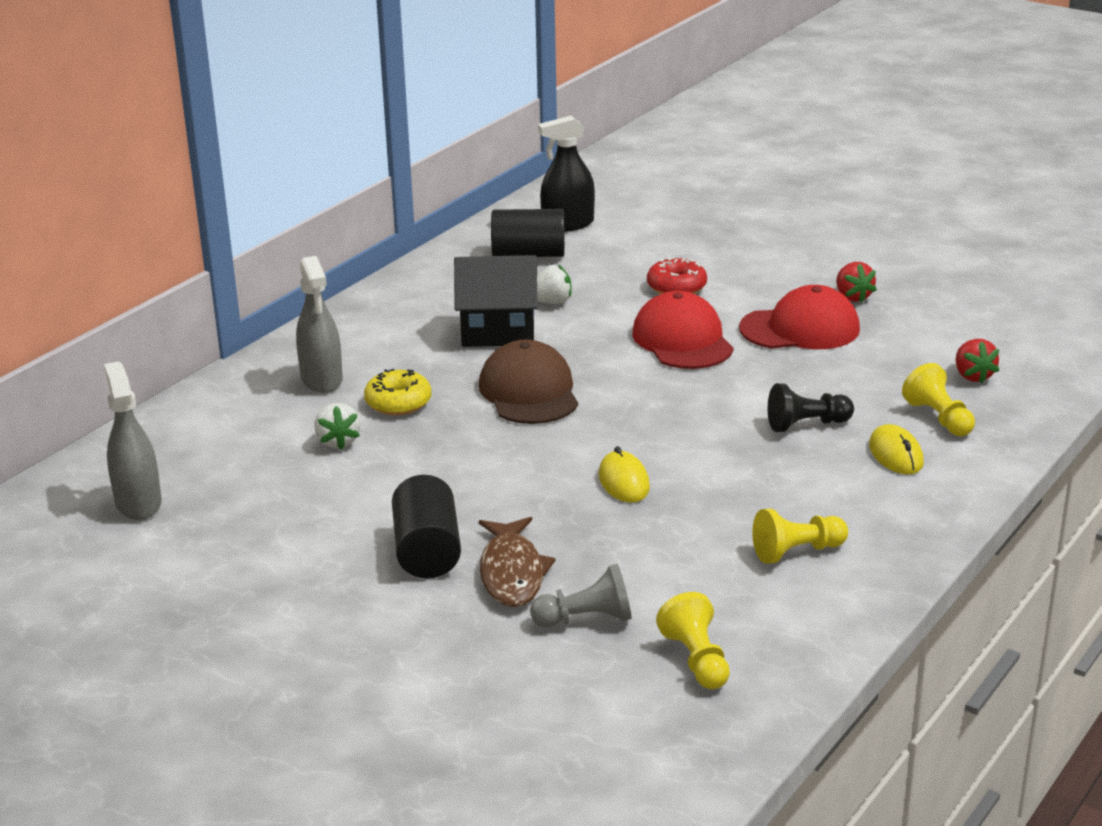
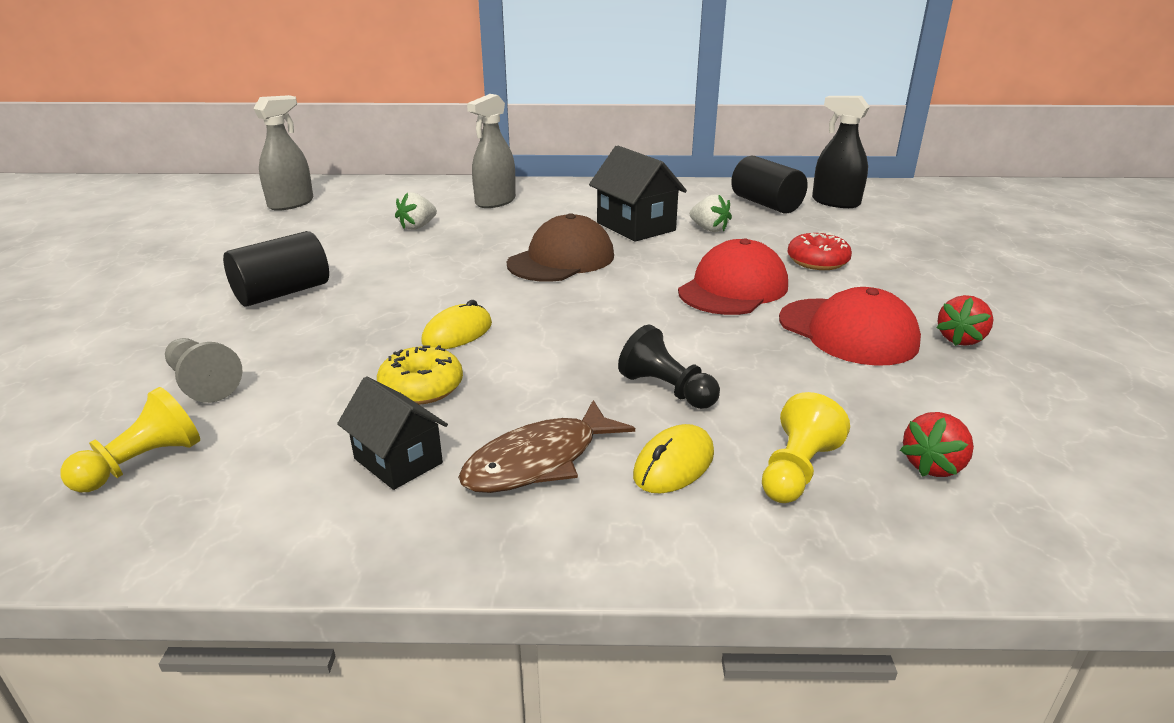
camera: 55 degrees right, 0 degrees up
(398, 403) = (491, 228): yellow donut -> yellow donut (421, 387)
(512, 573) = (268, 331): brown fish -> brown fish (539, 461)
(797, 552) = (398, 461): yellow pawn -> black house

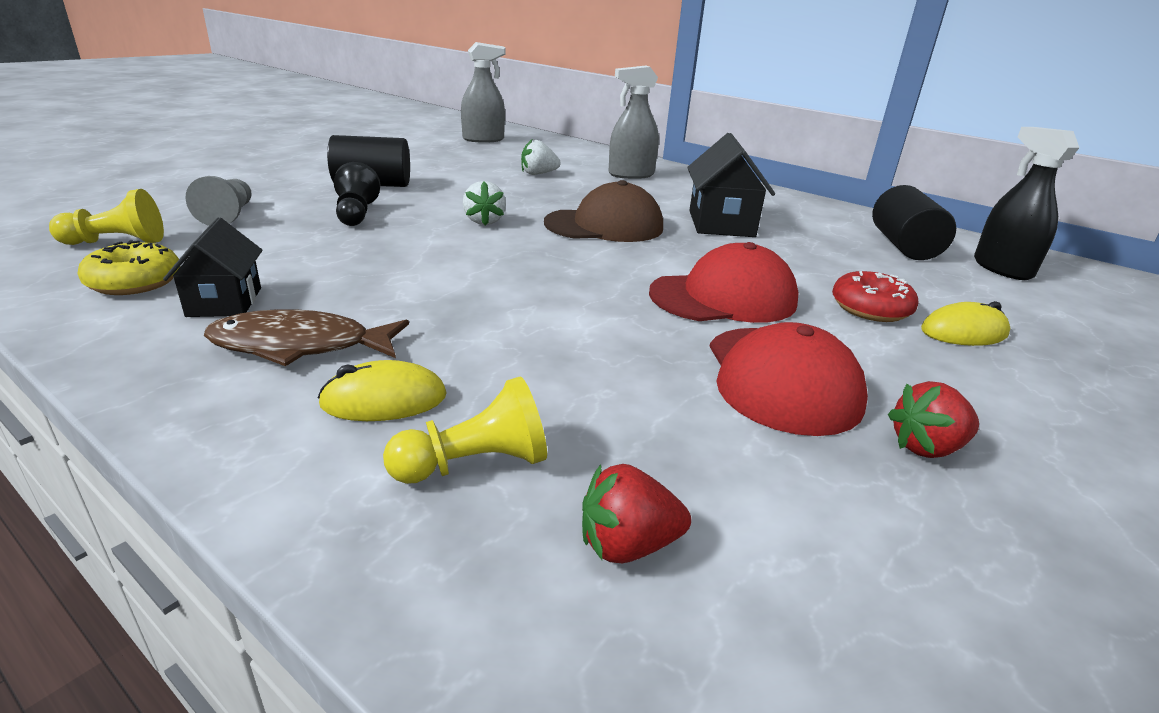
camera: 35 degrees right, 0 degrees up
(421, 387) = (332, 266): yellow donut -> yellow donut (135, 282)
(457, 333) = (425, 244): yellow mouse -> yellow mouse (964, 332)
(667, 389) = (497, 345): black pawn -> black pawn (356, 214)
(709, 229) = (794, 246): white strawberry -> white strawberry (484, 221)

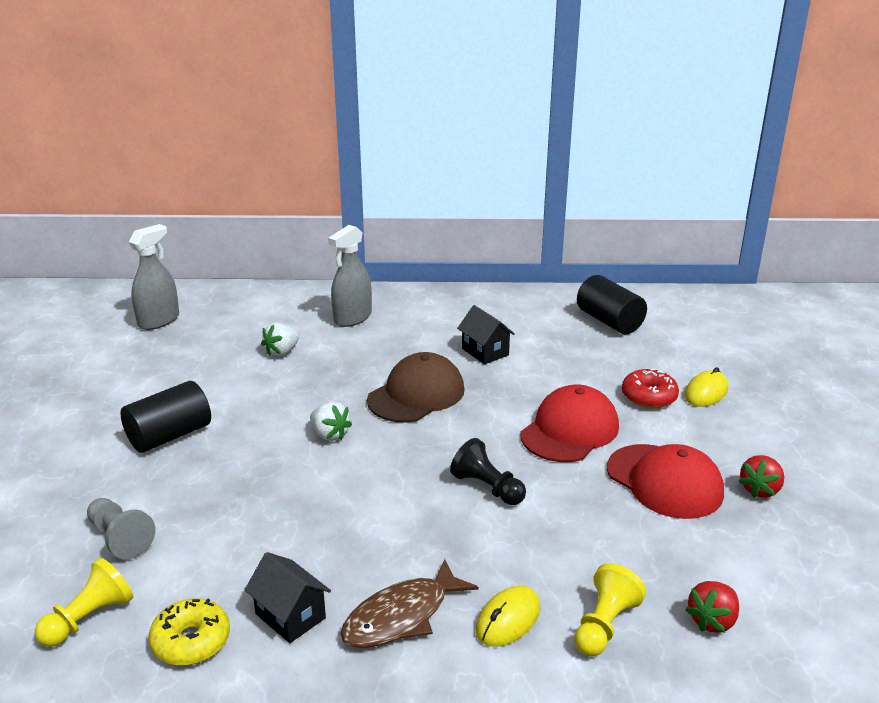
camera: 35 degrees left, 0 degrees up
(356, 214) = (221, 479): black pawn -> black pawn (487, 488)
(721, 223) = (485, 352): black house -> black house, size x0.64
(1002, 268) = (675, 319): black spray bottle -> none

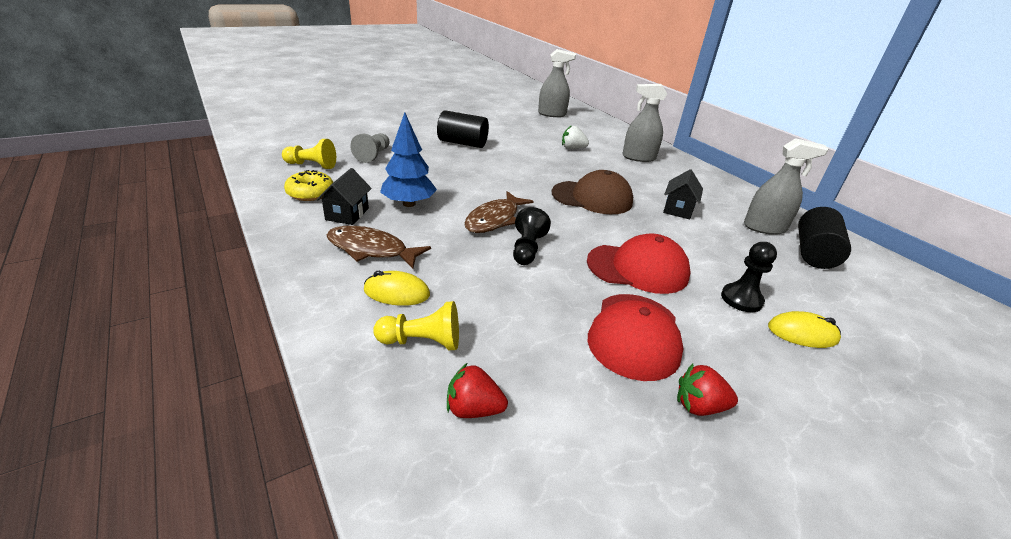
camera: 55 degrees right, 5 degrees up
(309, 547) = (409, 204): none -> blue tree
(329, 435) = (515, 182): white strawberry -> none
(407, 487) = (494, 219): none -> brown fish
(554, 322) = (764, 227): none -> grey spray bottle
(649, 397) = (741, 299): red donut -> black pawn

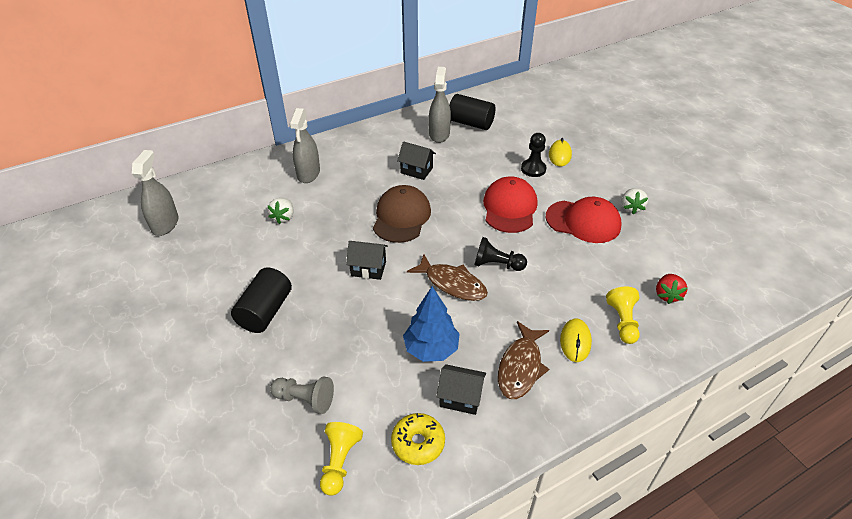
camera: 85 degrees left, 10 degrees up
(513, 180) = (368, 268): none -> black house
(699, 406) = (631, 208): red strawberry -> white strawberry

